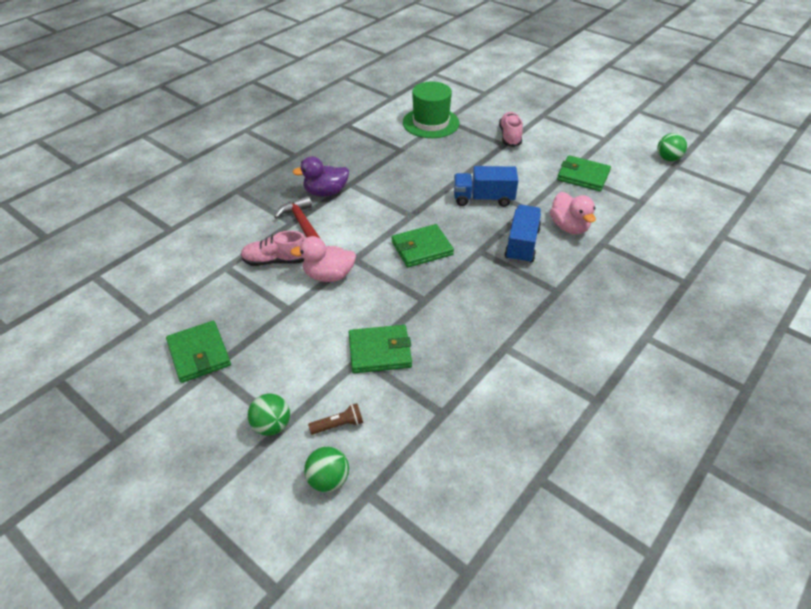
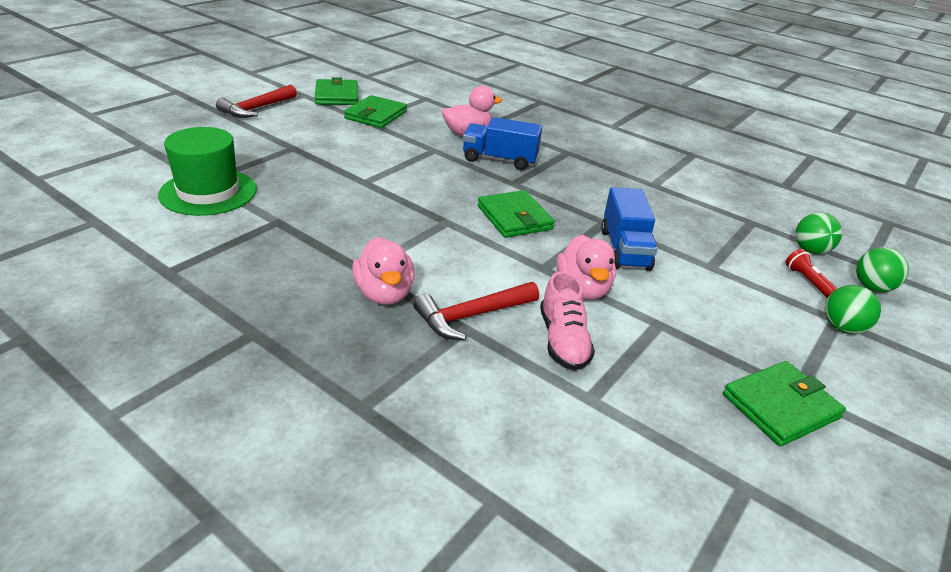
camera: 95 degrees left, 10 degrees down
(325, 192) = (384, 294): purple duck -> pink duck
(339, 425) = (807, 281): brown flashlight -> red flashlight
(380, 351) = (695, 253): green wallet -> green wallet (336, 96)
(483, 199) = (413, 172): blue truck -> blue truck (624, 249)
(510, 136) = (275, 142): pink shoe -> none
(564, 122) = (256, 109): none -> red hammer
(668, 158) = (353, 76): green ball -> green ball (810, 250)

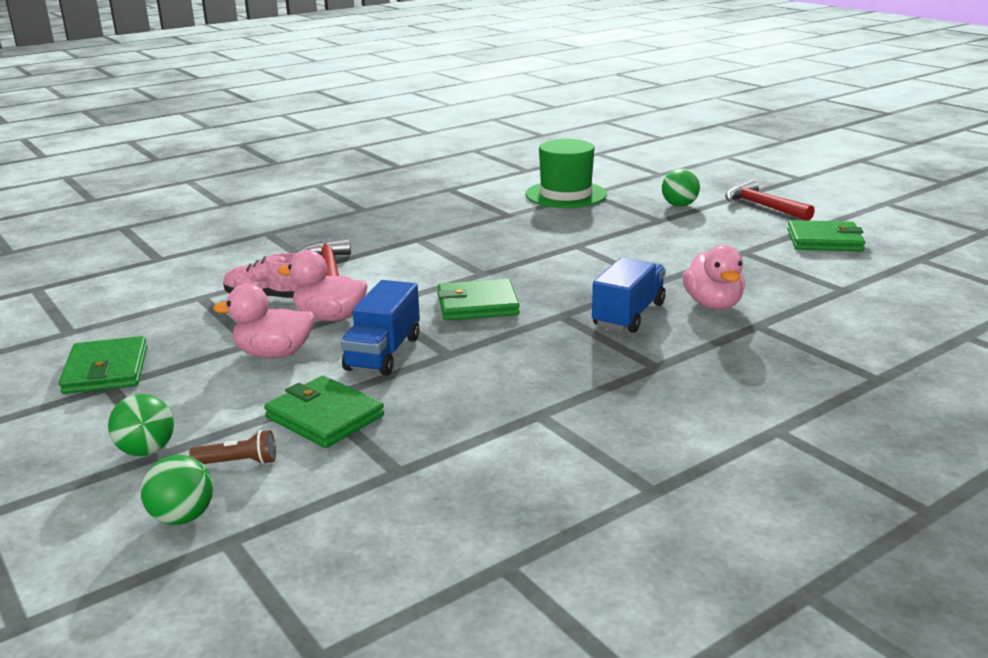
camera: 110 degrees right, 10 degrees down
(376, 115) = (763, 258): green wallet -> green wallet (324, 417)
(384, 294) = (380, 244): pink duck -> pink duck (274, 354)
(624, 249) = (383, 353): blue truck -> blue truck turned 90 degrees counterclockwise
(807, 281) = (239, 462): red flashlight -> brown flashlight
(810, 250) = (297, 498): green ball -> green ball (679, 205)

